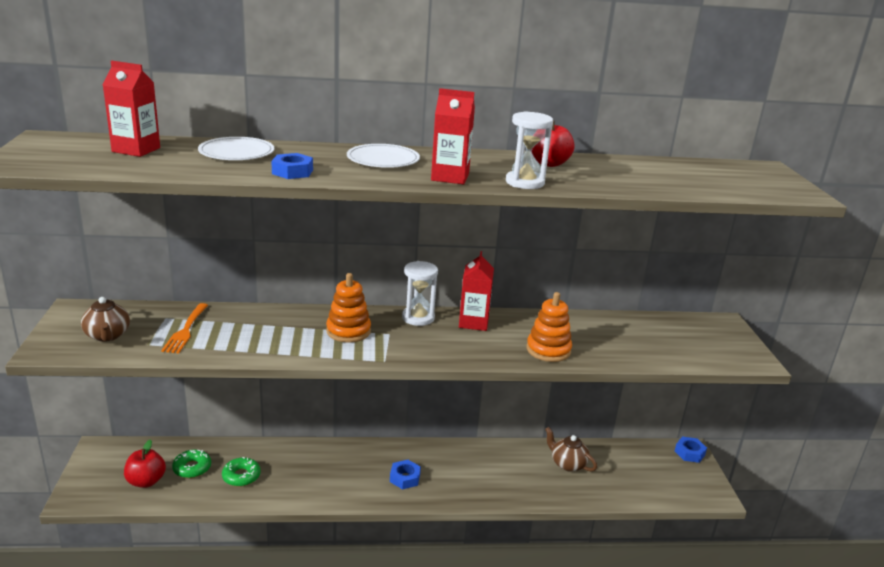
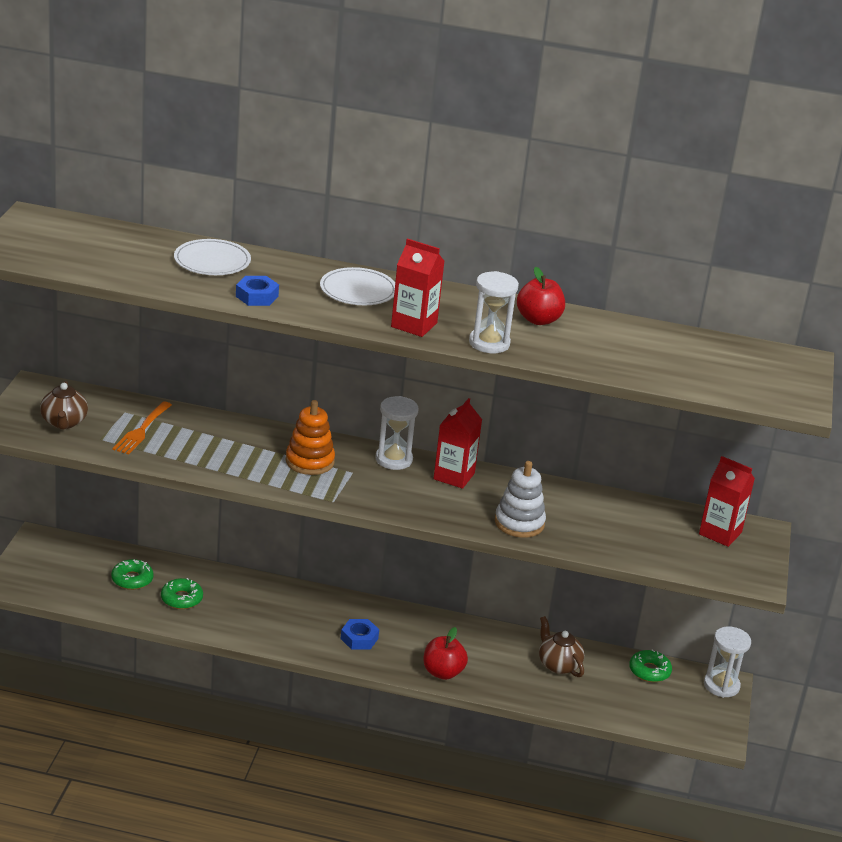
camera: 15 degrees right, 5 degrees up
(136, 150) = (115, 245): red carton -> red carton (720, 533)
(146, 481) = (82, 583): red apple -> red apple (443, 672)
(548, 350) = (519, 523): orange stacking toy -> white stacking toy
(634, 453) = (649, 671): none -> green donut
(689, 453) = (721, 685): blue nut -> white hourglass

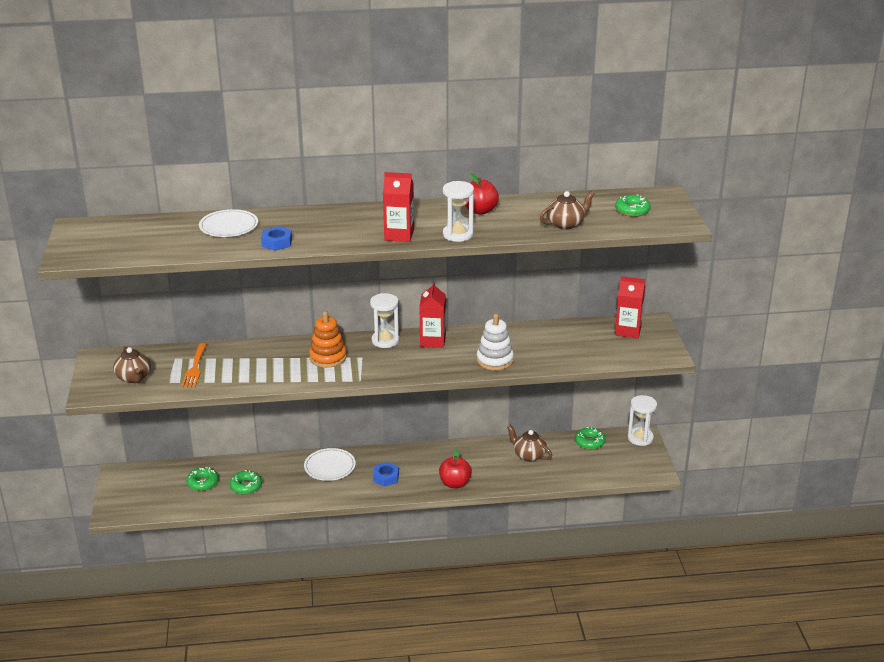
camera: 15 degrees left, 0 degrees up
(358, 290) = (345, 221): white plate -> white plate (330, 466)
(639, 365) = (566, 224): none -> brown teapot
(742, 369) = (632, 210): none -> green donut

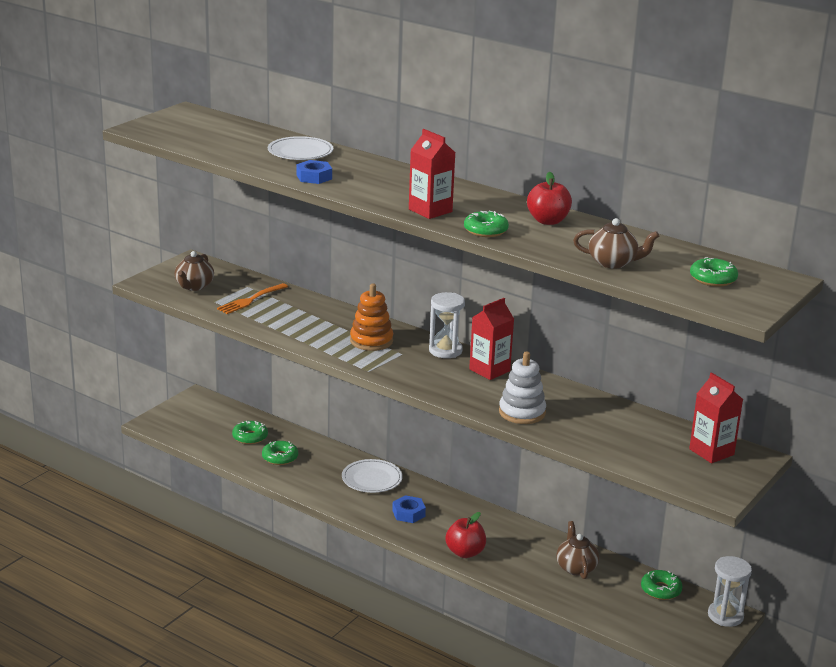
camera: 40 degrees right, 5 degrees down
(458, 234) = (485, 230): white hourglass -> green donut

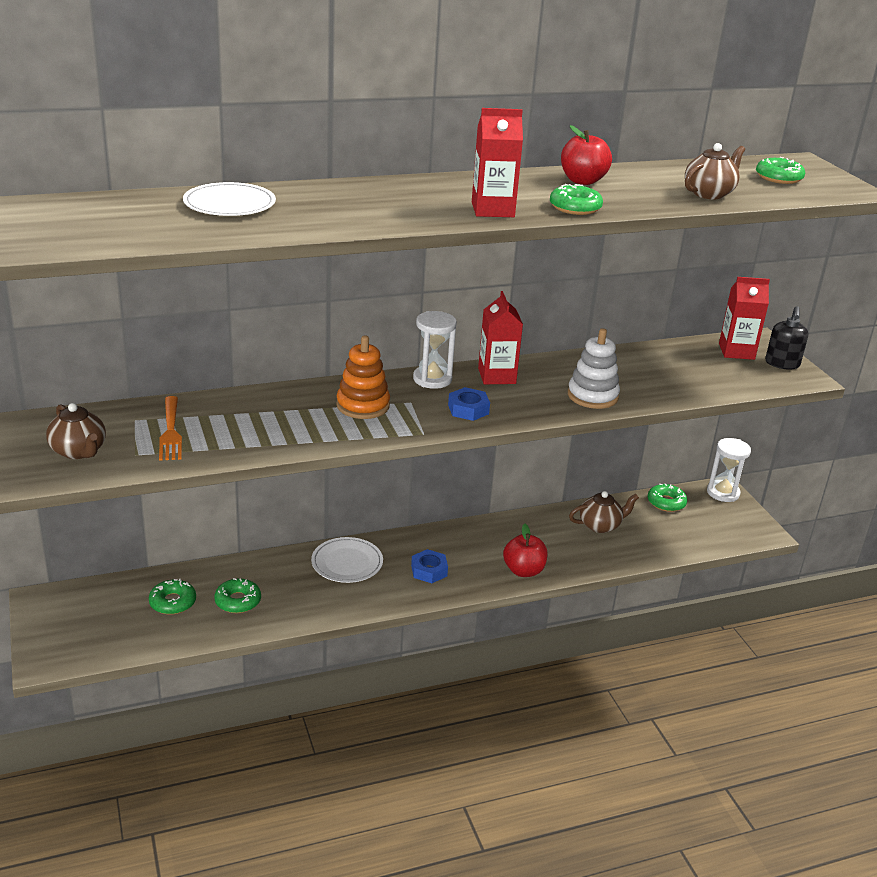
camera: 55 degrees left, 5 degrees up
(314, 177) = (317, 222): blue nut -> blue nut (468, 409)
(576, 568) = (600, 525): brown teapot -> brown teapot turned 135 degrees clockwise
(727, 477) = (782, 364): none -> black soap dispenser

